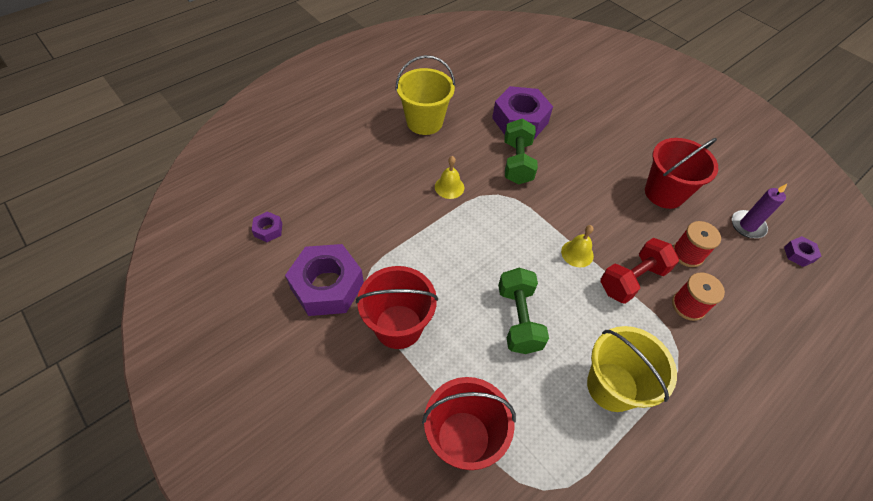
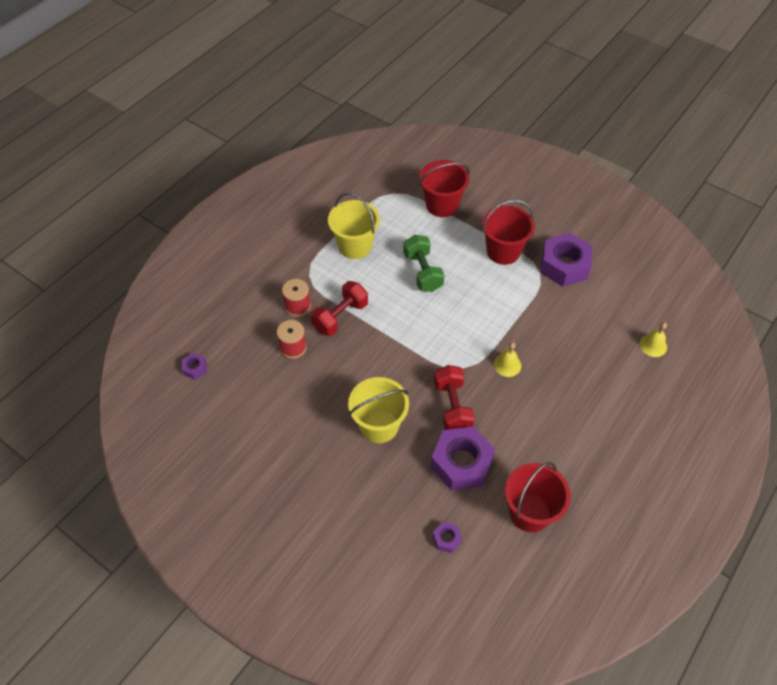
camera: 170 degrees right, 0 degrees up
(268, 230) = (632, 295): purple nut -> purple nut (446, 539)
(424, 122) = (560, 435): yellow bucket -> yellow bucket (379, 425)
(517, 162) = (452, 406): green dumbbell -> red dumbbell
(577, 253) = (385, 328): yellow bell -> yellow bell (653, 345)
(664, 193) = (307, 404): red bucket -> red bucket (530, 512)
(747, 226) = (234, 386): purple candle -> none

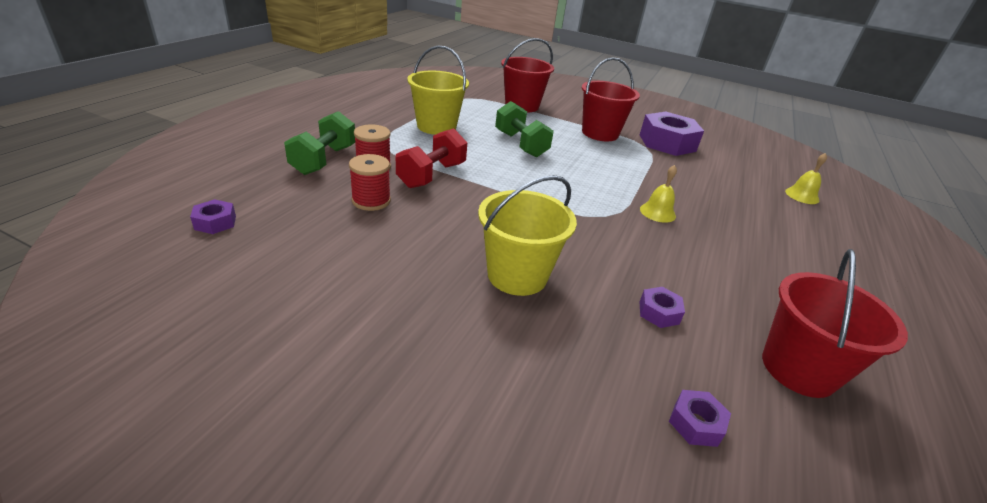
camera: 15 degrees left, 20 degrees down
(262, 298) = (324, 160): none -> green dumbbell
(452, 406) = (612, 251): red dumbbell -> none
(461, 463) = (659, 312): purple nut -> purple nut, size x0.44

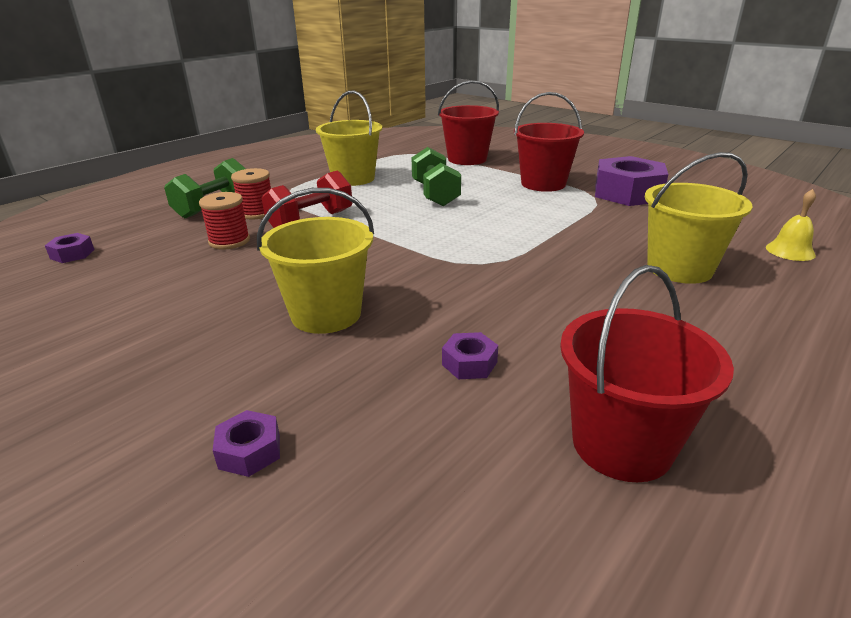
camera: 20 degrees right, 5 degrees down
(657, 212) = (554, 262): yellow bell -> none
(695, 423) = (420, 485): purple nut -> purple nut (250, 451)
(744, 214) = (679, 268): none -> yellow bucket

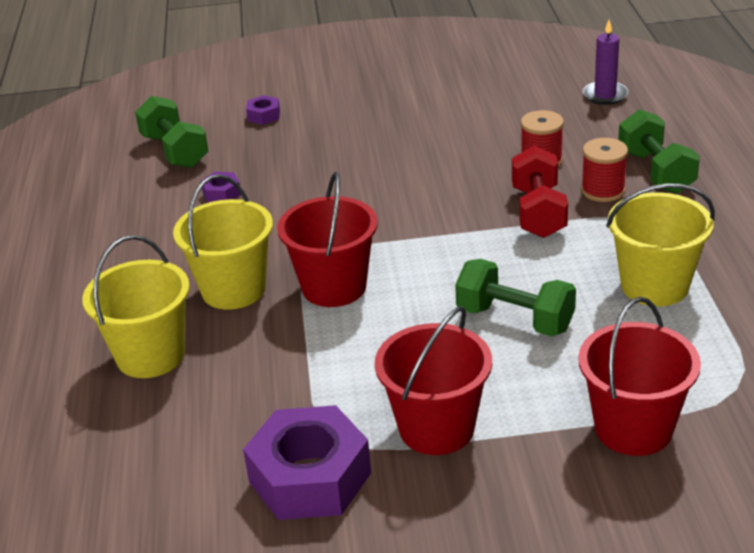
camera: 135 degrees right, 5 degrees up
(72, 254) = (605, 95): purple nut -> purple candle
(326, 314) = (350, 167): yellow bucket -> yellow bucket (233, 289)
(436, 477) = (175, 151): none -> green dumbbell
(621, 444) = (105, 204): red bucket -> red bucket (334, 287)
(790, 251) = (54, 454): yellow bell -> none

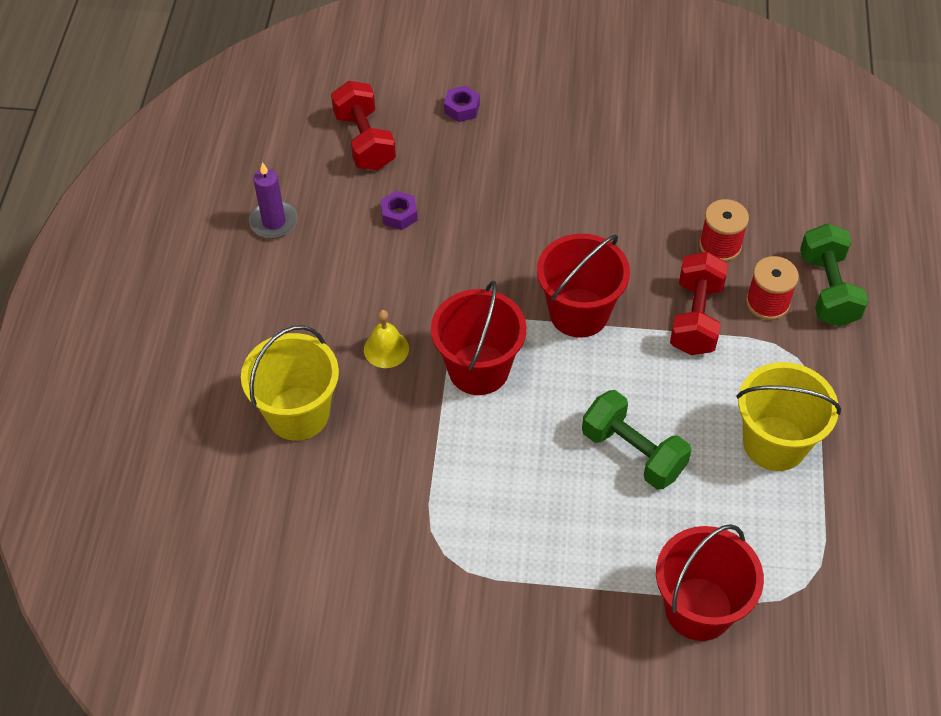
camera: 10 degrees right, 20 degrees up
(175, 151) = (364, 141): green dumbbell -> red dumbbell
(233, 289) = (386, 349): yellow bucket -> yellow bell
(310, 477) = (409, 590): purple nut -> none
(436, 428) = (529, 564): red bucket -> red bucket (579, 313)
(605, 95) = (814, 162): purple candle -> purple candle (274, 222)

